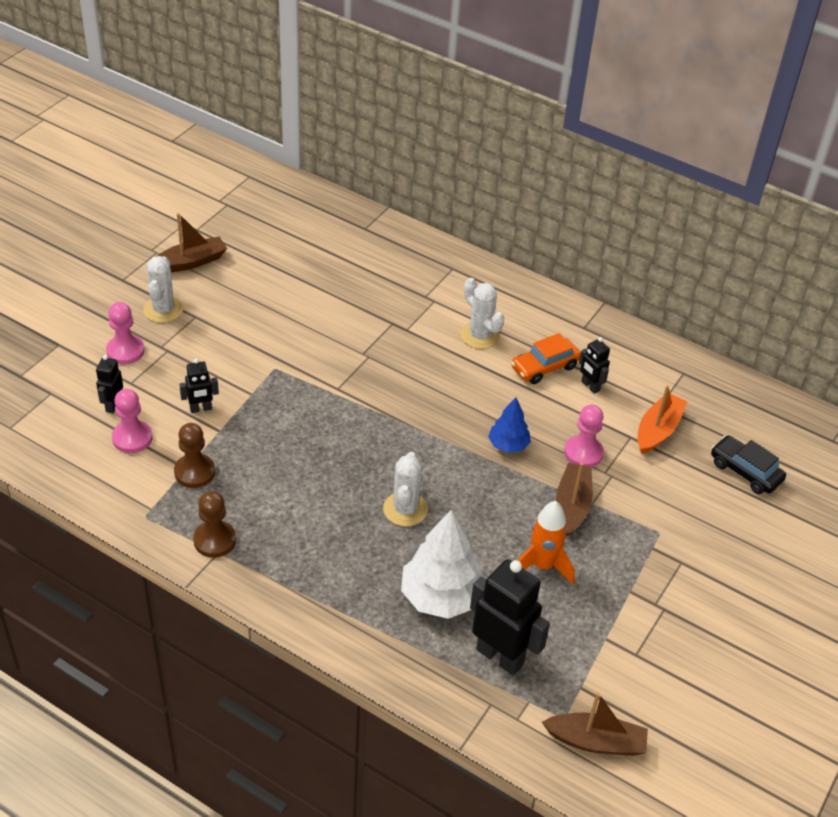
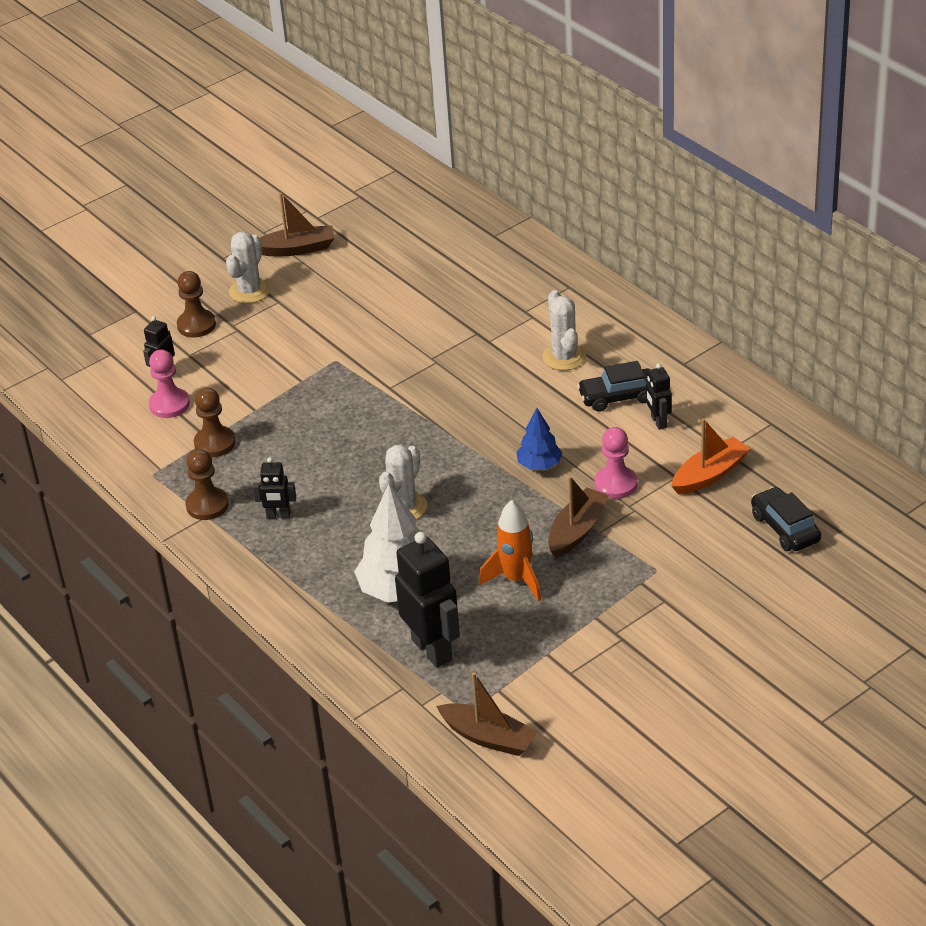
camera: 25 degrees right, 5 degrees down
(125, 351) = (196, 325): pink pawn -> brown pawn
(201, 409) = (246, 387): black robot -> black robot (278, 516)
(544, 367) = (618, 397): orange car -> black car

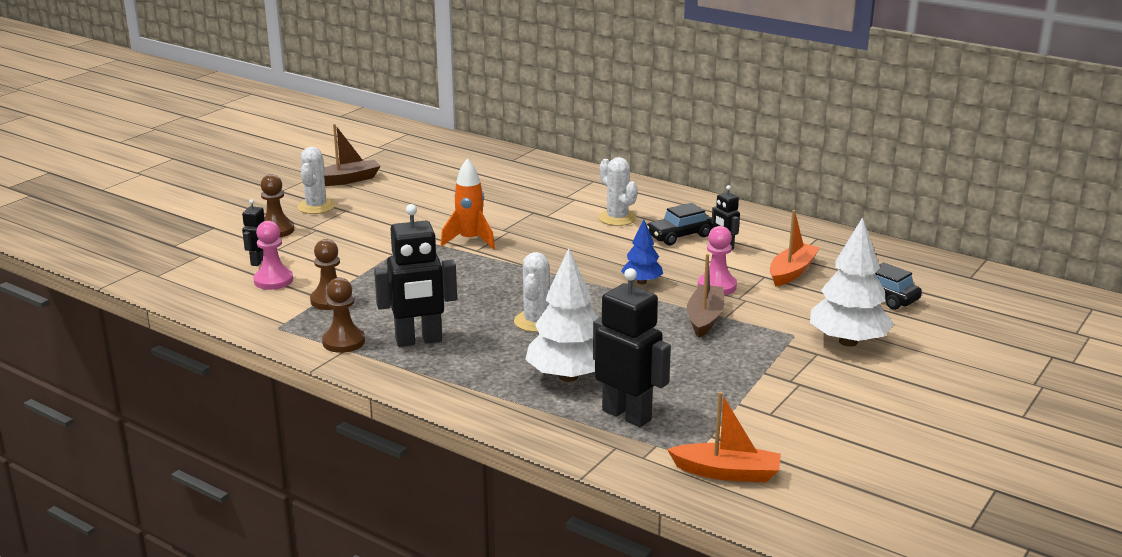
camera: 20 degrees left, 15 degrees down
(278, 516) = (418, 341): black robot -> black robot, size x1.94
(488, 737) = (727, 472): brown boat -> orange boat
(516, 579) = (673, 356): orange rocket -> orange rocket (470, 240)
(707, 589) = (848, 342): none -> white tree

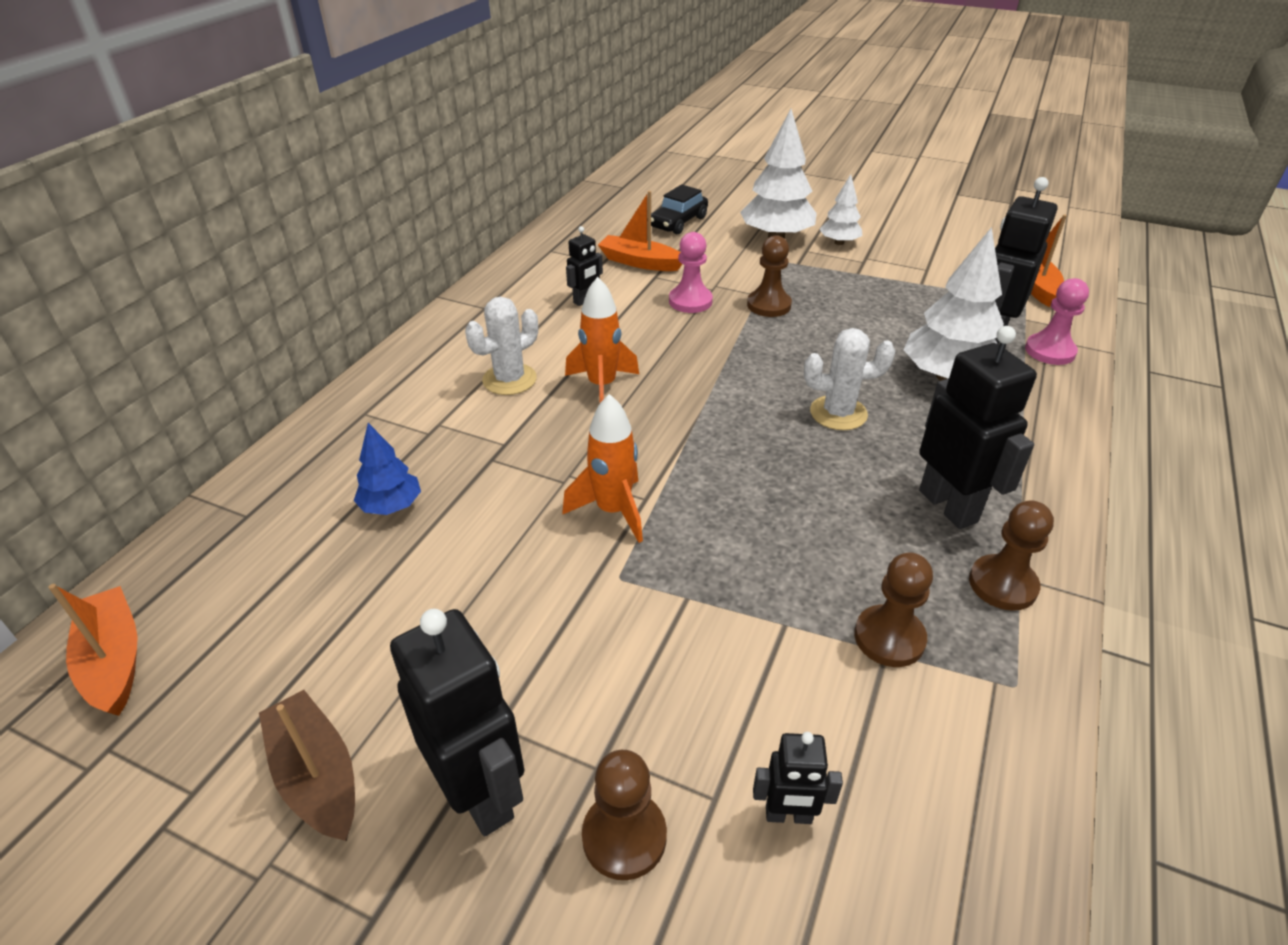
camera: 100 degrees left, 15 degrees up
(273, 280) = (858, 753): pink pawn -> pink pawn (1050, 351)
(316, 207) = (481, 793): white cactus -> black robot
(430, 145) = (114, 660): none -> orange boat
(600, 245) = (602, 386): none -> orange rocket
(642, 282) = (699, 347): blue tree -> blue tree (391, 506)
(679, 236) = (560, 330): black car -> none
(705, 318) = (769, 305): brown boat -> brown pawn
(835, 374) = (839, 242): none -> white tree

